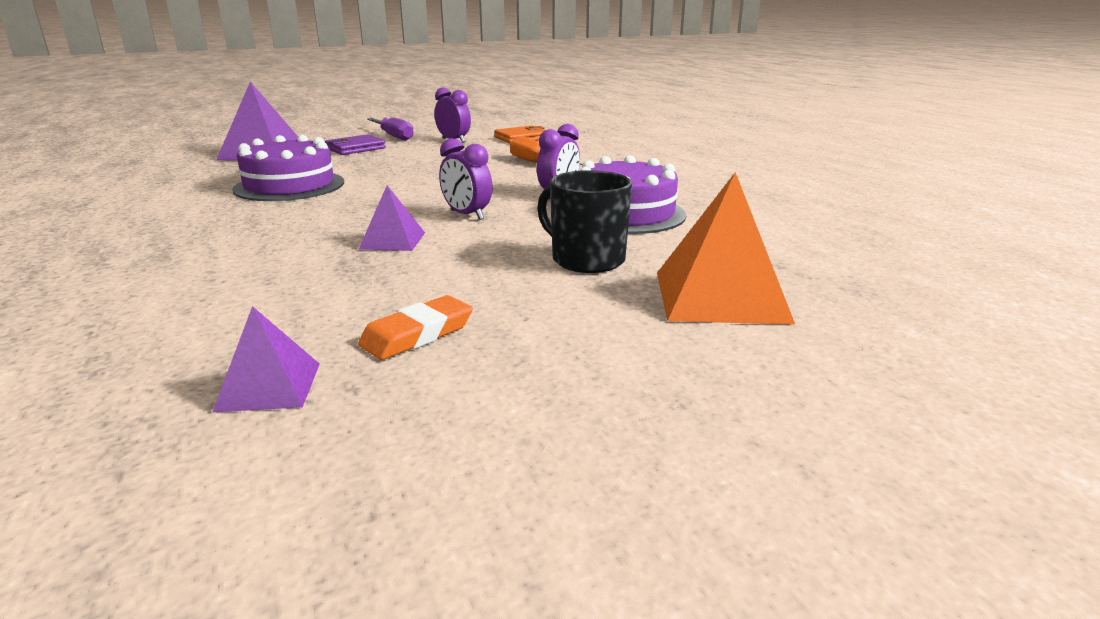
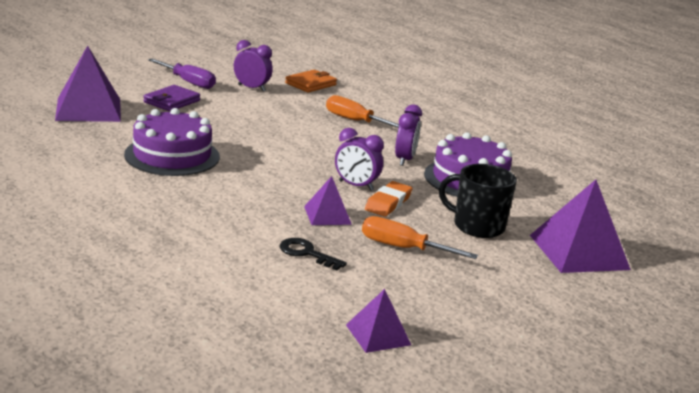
camera: 20 degrees left, 0 degrees up
(309, 277) = (307, 253): none -> black key
(417, 334) = (426, 293): orange eraser -> orange eraser (388, 203)
(450, 278) = (403, 248): none -> orange screwdriver
(720, 296) = (578, 252): orange pyramid -> purple pyramid

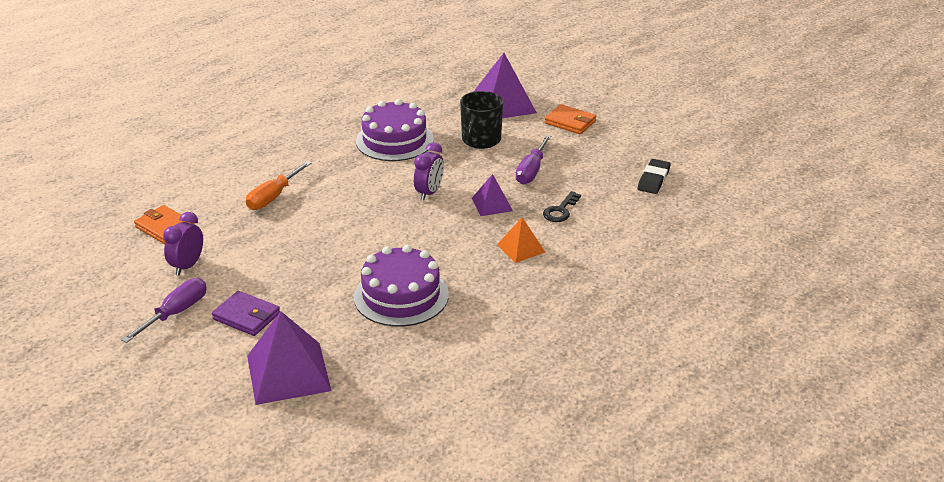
camera: 90 degrees left, 10 degrees up
(232, 219) = (521, 248): none -> orange pyramid
(378, 335) = (653, 179): purple pyramid -> black eraser
(388, 203) = (456, 177): orange eraser -> none
(403, 248) = (531, 171): orange screwdriver -> purple screwdriver
(404, 160) = (363, 170): purple clock -> none
(539, 294) = (570, 122): none -> orange wallet

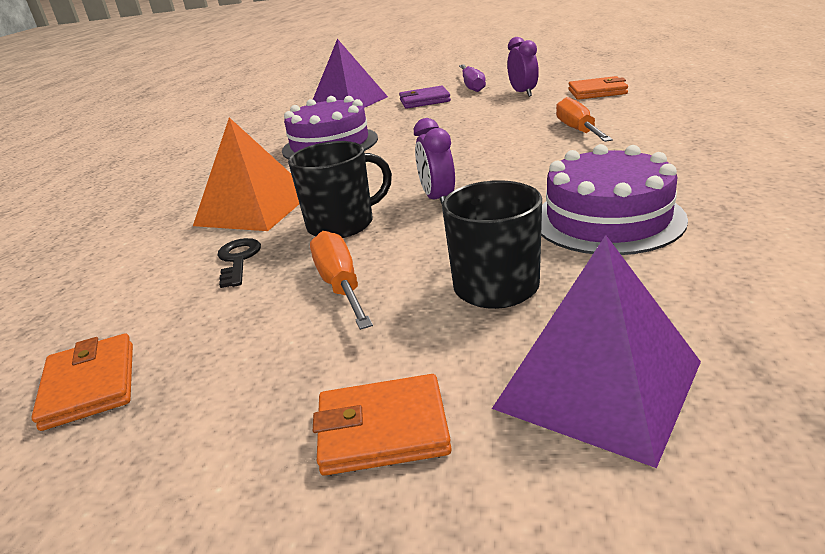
camera: 145 degrees right, 5 degrees down
(492, 204) = (342, 224): purple pyramid -> black mug
(521, 248) = (254, 209): orange pyramid -> orange pyramid, size x1.82
(531, 171) = (340, 285): purple screwdriver -> orange screwdriver
(653, 179) = (90, 385): black eraser -> orange wallet

